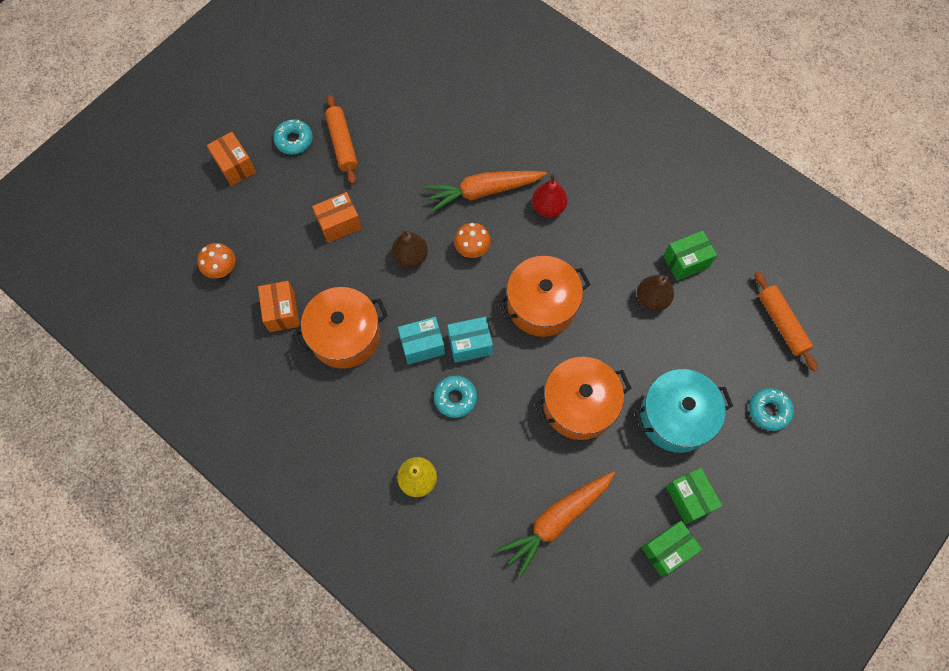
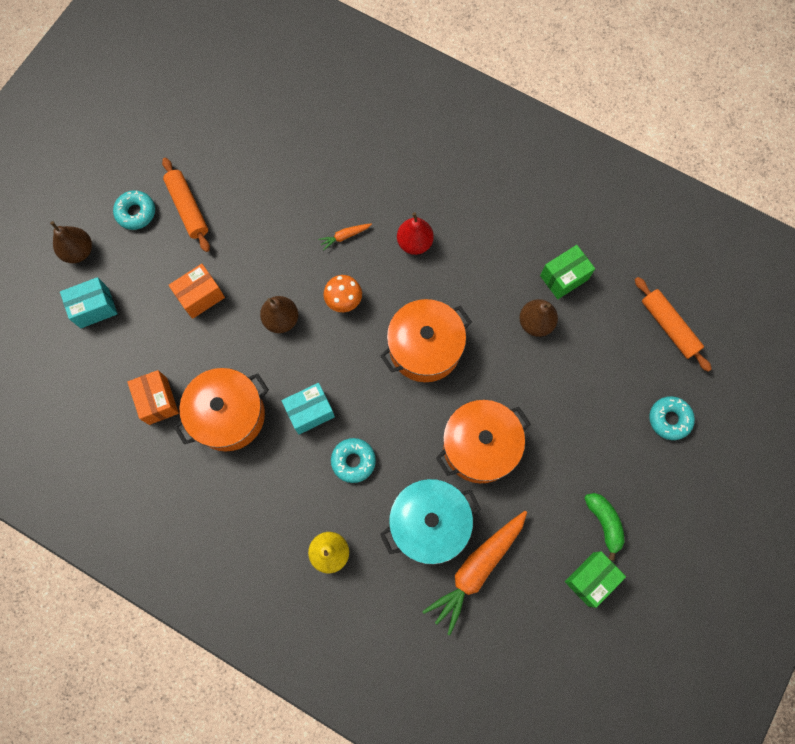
camera: 10 degrees left, 5 degrees up
(222, 269) = (86, 366): orange mushroom -> none
(235, 166) = (78, 251): orange box -> brown pear
(470, 344) = (358, 402): turquoise box -> turquoise box (94, 308)
(483, 191) = (345, 236): orange carrot -> orange carrot, size x0.43
(675, 417) = (578, 442): turquoise pot -> turquoise pot (429, 524)
(689, 498) = (604, 523): green box -> green banana

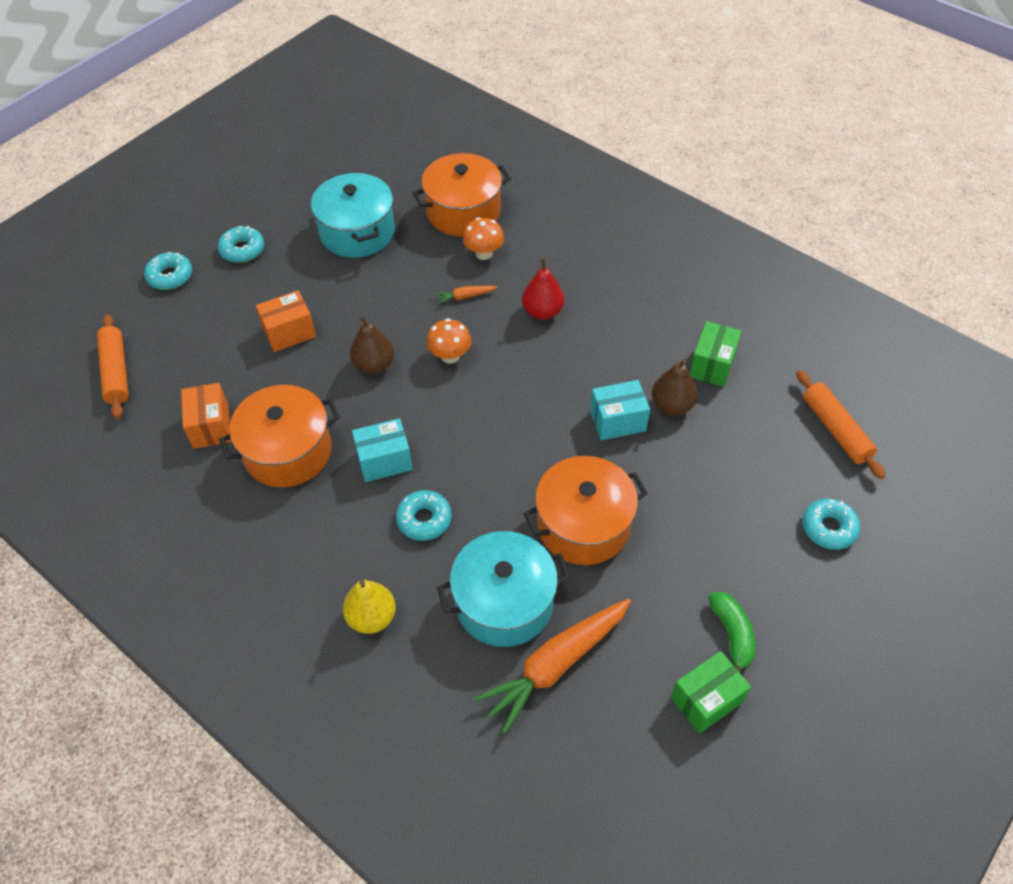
camera: 10 degrees right, 20 degrees down
(78, 251) = (170, 276): brown pear -> turquoise donut
(94, 308) = (169, 329): turquoise box -> turquoise box (617, 421)
(188, 208) = (299, 252): orange rolling pin -> orange rolling pin (116, 372)
(235, 178) = (357, 232): none -> turquoise pot
(353, 187) = (483, 253): none -> orange mushroom
(425, 348) = (535, 414): orange pot -> orange pot (463, 212)
(564, 277) = (712, 365): green box -> green box turned 45 degrees counterclockwise

